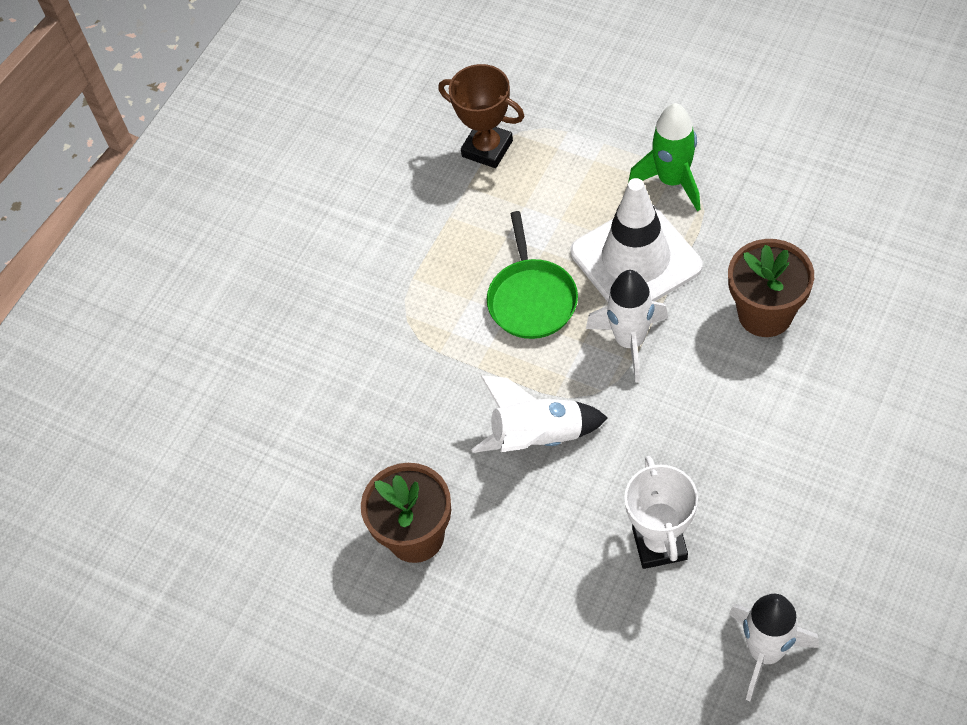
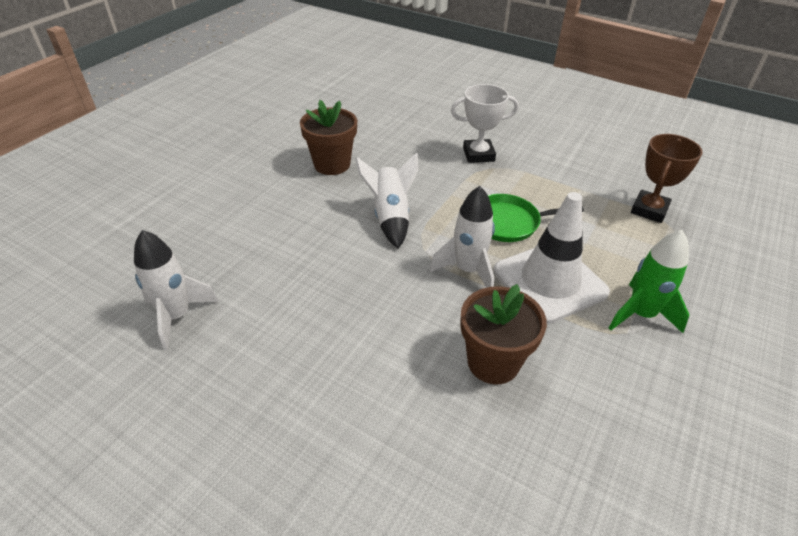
camera: 85 degrees right, 15 degrees down
(659, 544) = (288, 268): white trophy -> white trophy (478, 154)

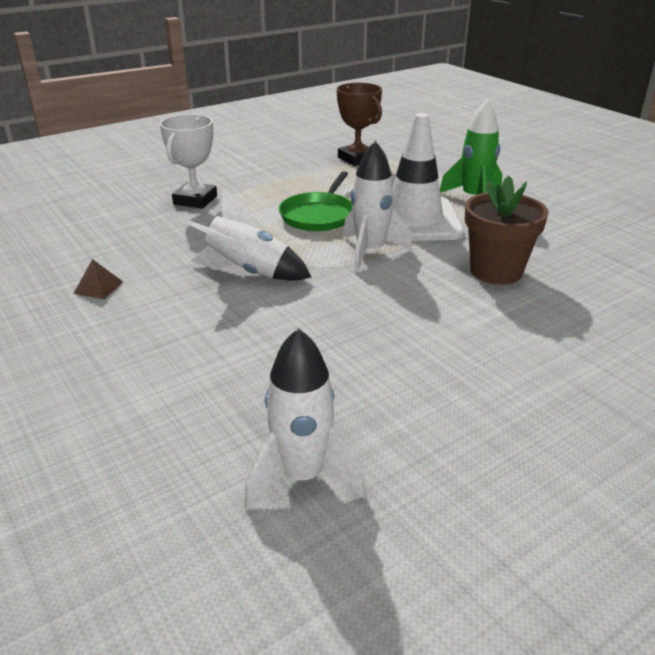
camera: 65 degrees left, 10 degrees down
(332, 164) = (98, 287): brown flower pot -> brown pyramid

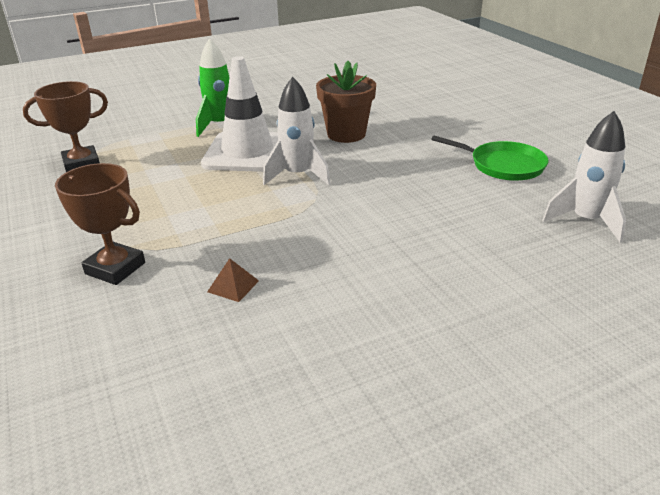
camera: 80 degrees left, 0 degrees up
(98, 287) = (318, 331): brown pyramid -> brown pyramid (233, 286)
(195, 200) = (115, 268): white trophy -> brown trophy
(248, 272) = (314, 235): white rocket -> none
(318, 215) = (210, 193): green pan -> green pan (503, 165)

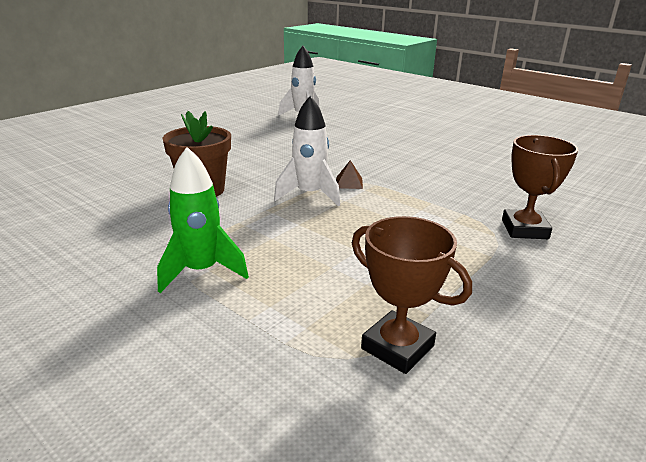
camera: 115 degrees left, 5 degrees down
(233, 286) = (478, 184): brown pyramid -> brown pyramid (349, 183)
(247, 152) = (277, 230): white traffic cone -> none
(503, 165) = (240, 134): green pan -> none

